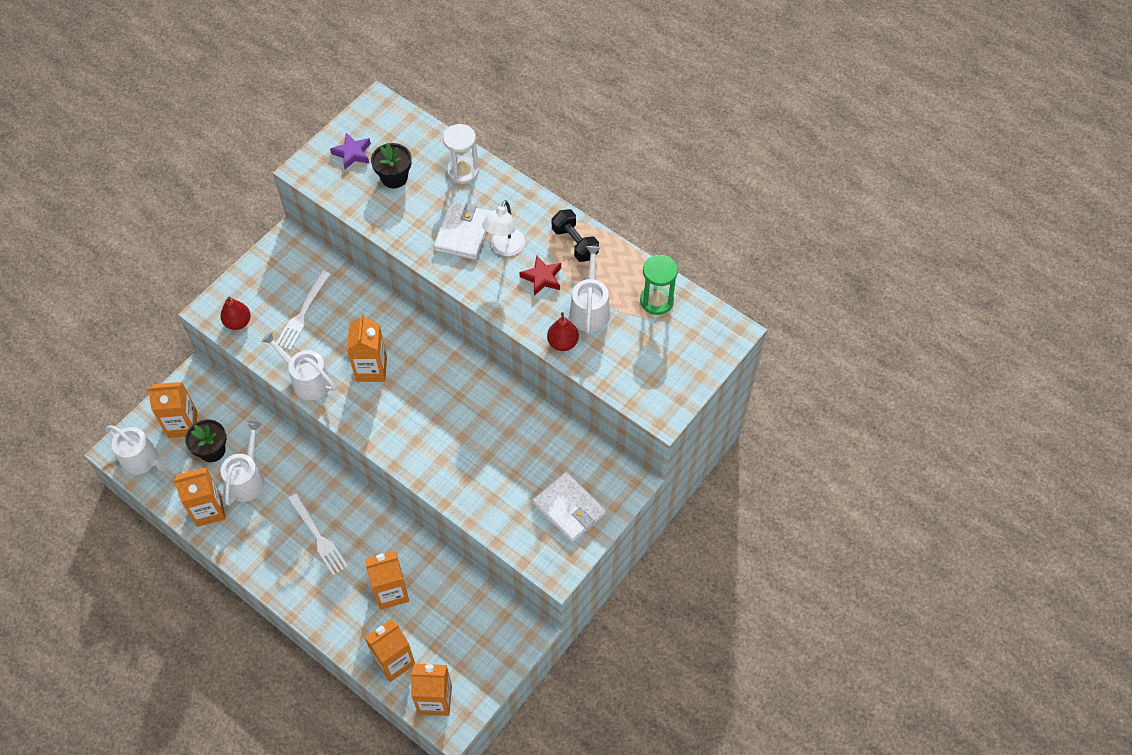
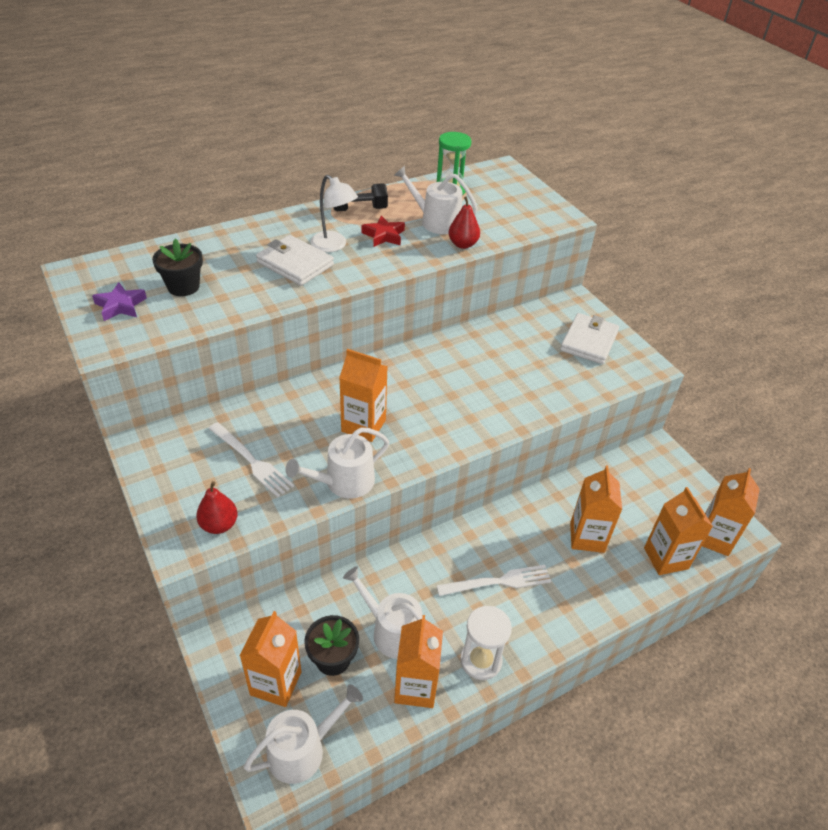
camera: 70 degrees left, 15 degrees down
(463, 171) = (220, 244): white hourglass -> white hourglass (481, 660)
(569, 508) = (589, 341): white wallet -> white wallet turned 45 degrees counterclockwise

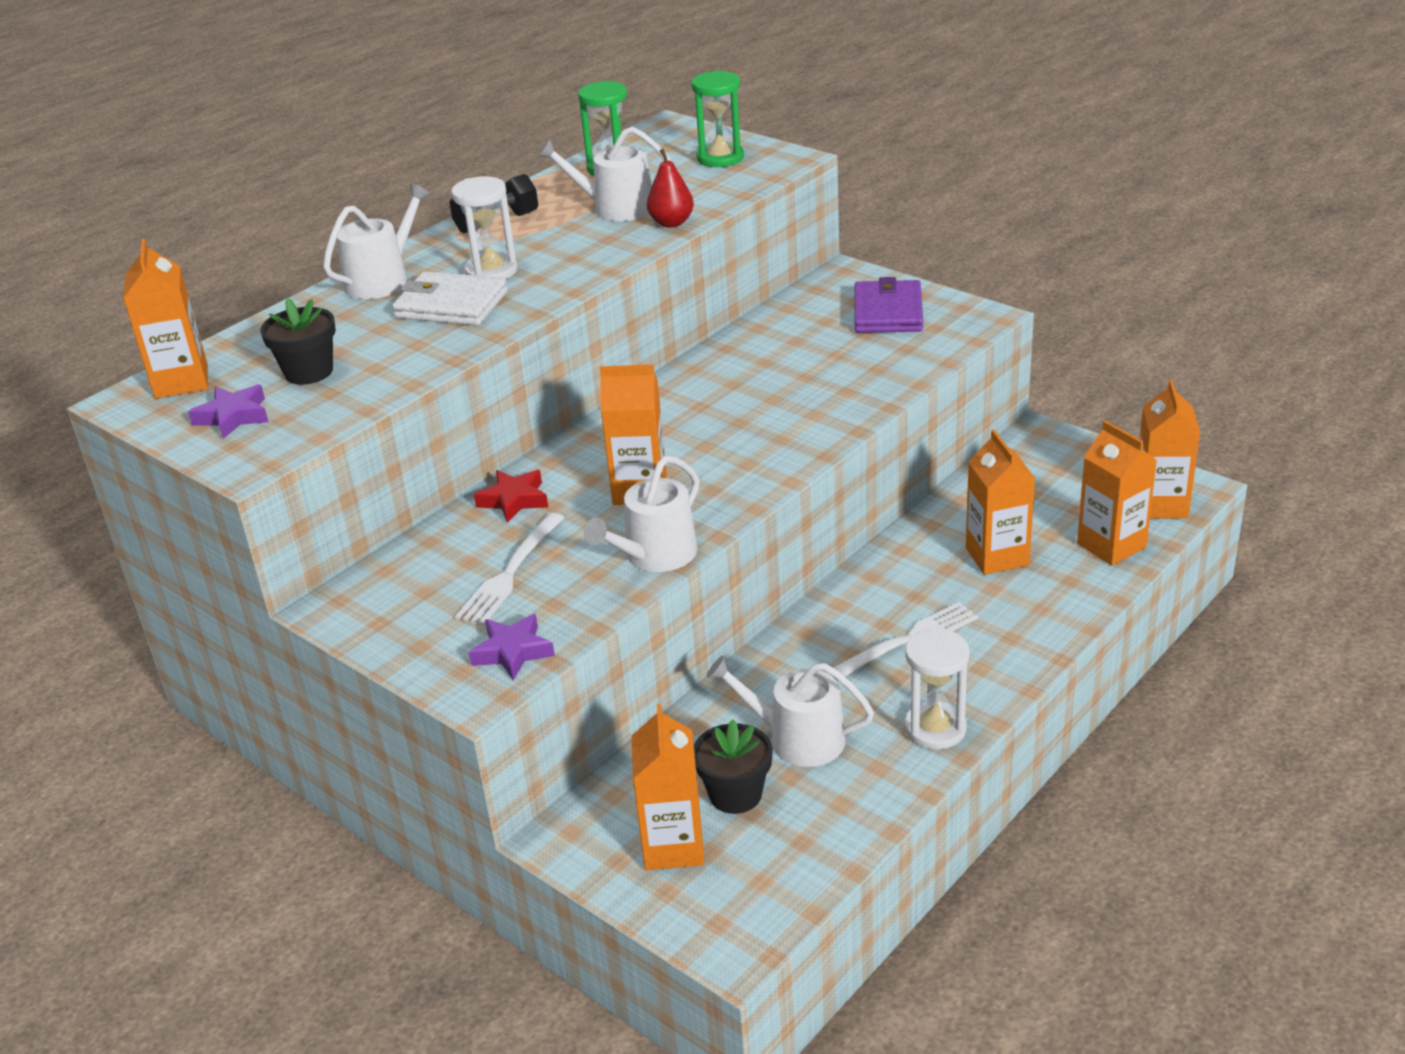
camera: 15 degrees left, 10 degrees down
(219, 525) = (513, 652): red pear -> purple star
(252, 461) = (510, 573): white fork -> white fork turned 90 degrees clockwise
(302, 750) = (756, 899): white watering can -> white watering can (382, 280)
(334, 246) = (491, 271): white lamp -> white hourglass
(384, 235) = (554, 242): red star -> red star (514, 500)
(415, 687) = (866, 784): orange carton -> orange carton (181, 382)
(521, 203) = (720, 158): none -> green hourglass
(589, 341) = (888, 312): white wallet -> purple wallet

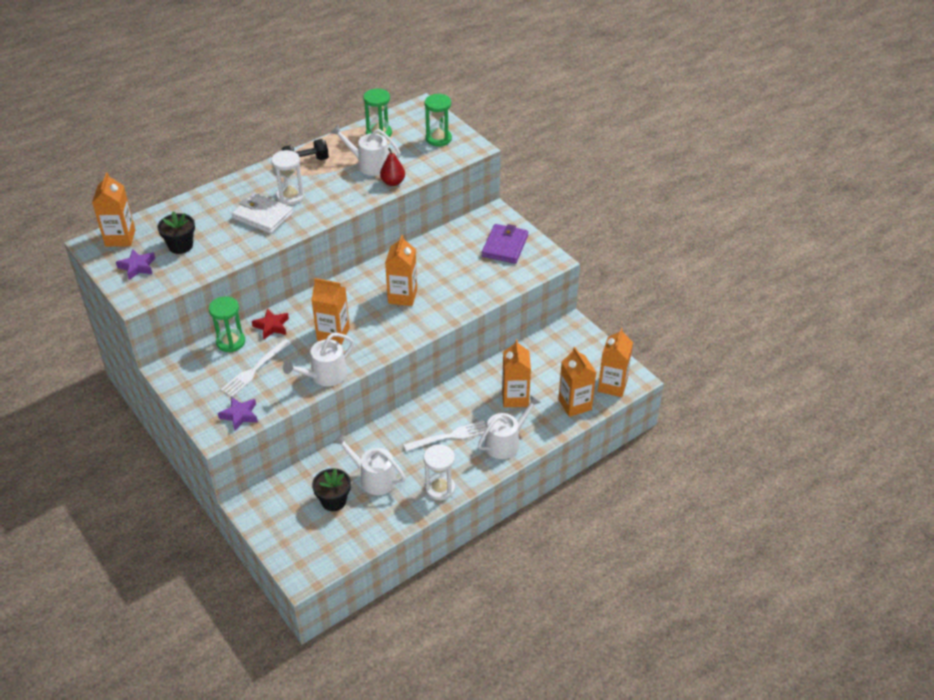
camera: 10 degrees right, 10 degrees up
(382, 280) = (235, 190): white watering can -> white watering can (505, 442)
(443, 539) = (231, 342): none -> green hourglass
(673, 846) = (295, 520): orange carton -> orange carton (402, 296)

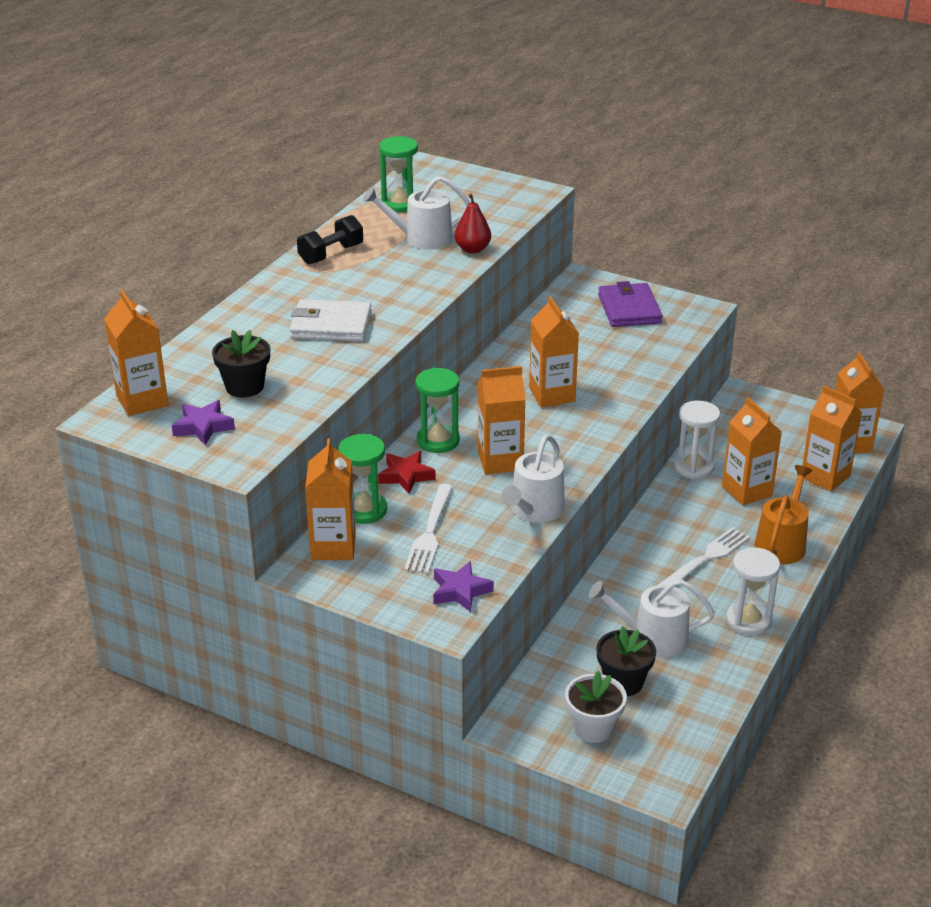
camera: 25 degrees left, 10 degrees down
(195, 361) = (333, 547): none -> orange carton
(290, 197) = (348, 296): white hourglass -> white hourglass (694, 467)
(293, 523) = (593, 728): none -> white flower pot
(438, 139) = (484, 193): green hourglass -> green hourglass (438, 441)
(505, 442) = (781, 543): white watering can -> orange watering can

